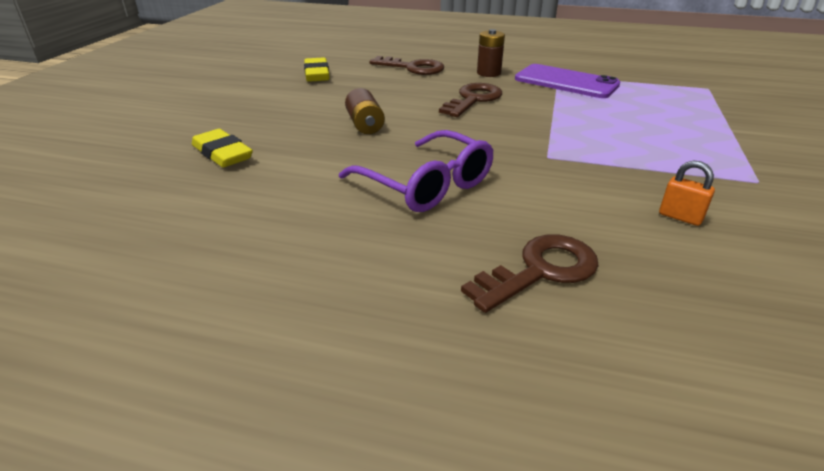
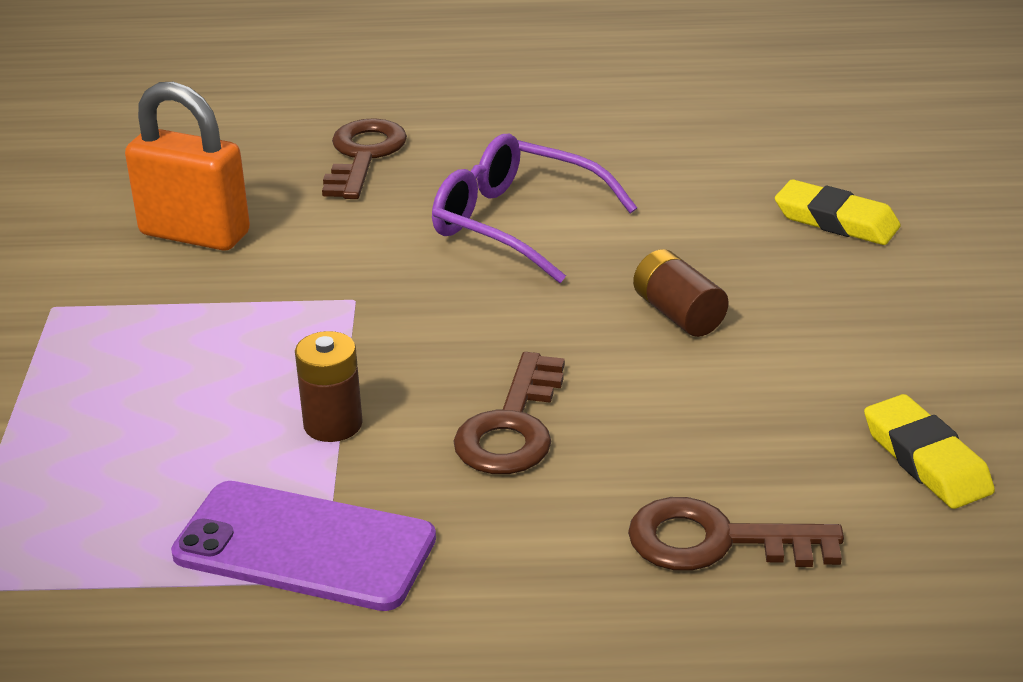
camera: 165 degrees right, 0 degrees up
(488, 73) = (507, 553): brown battery -> brown battery (333, 424)
(540, 270) = (363, 155): brown key -> brown key turned 150 degrees clockwise
(680, 217) = (195, 234): orange padlock -> orange padlock, size x2.18

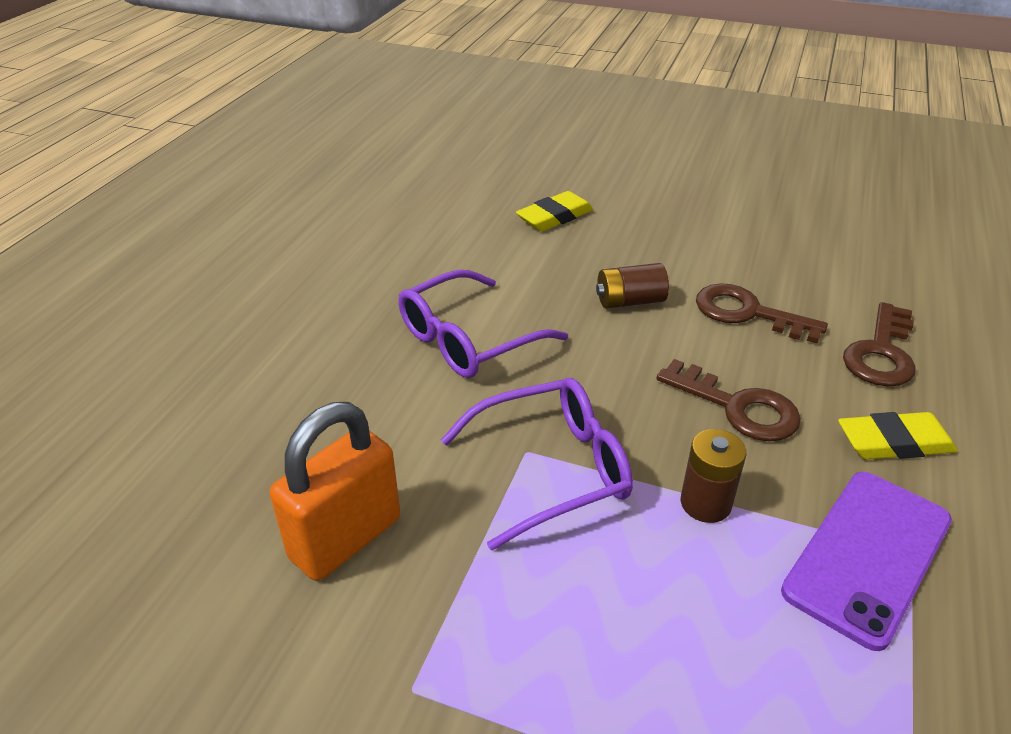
camera: 70 degrees left, 5 degrees up
(337, 320) = (554, 469): none -> purple glasses
(363, 155) = (295, 395): brown key -> brown key (747, 313)
(926, 460) = (814, 261): yellow eraser -> yellow eraser (894, 442)

